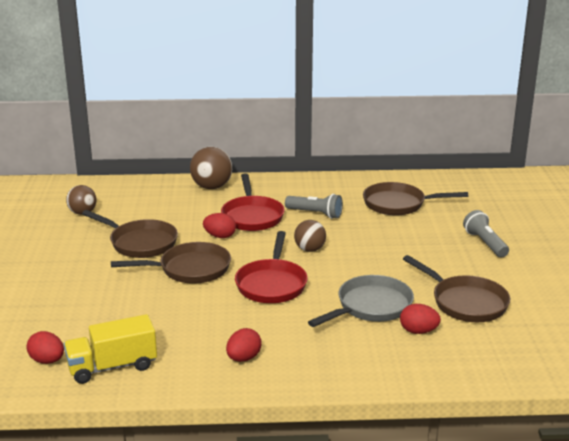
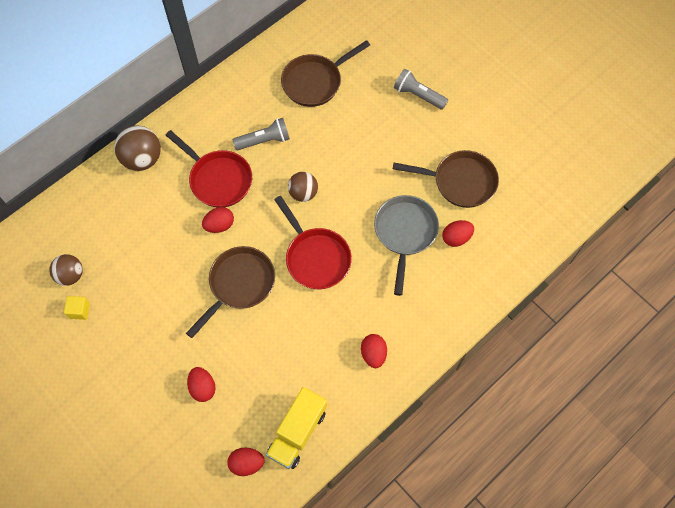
camera: 40 degrees left, 40 degrees up
(62, 229) = (79, 310): none -> yellow cube
(81, 304) = (203, 387): none -> red egg
(140, 243) = (165, 280): brown pan -> none

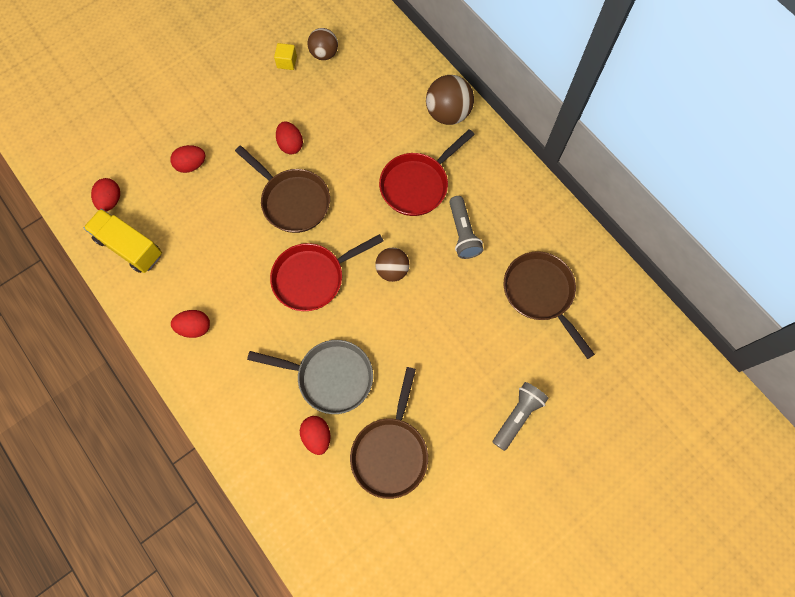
camera: 95 degrees right, 5 degrees up
(219, 225) = (362, 184): red egg -> red egg (290, 144)

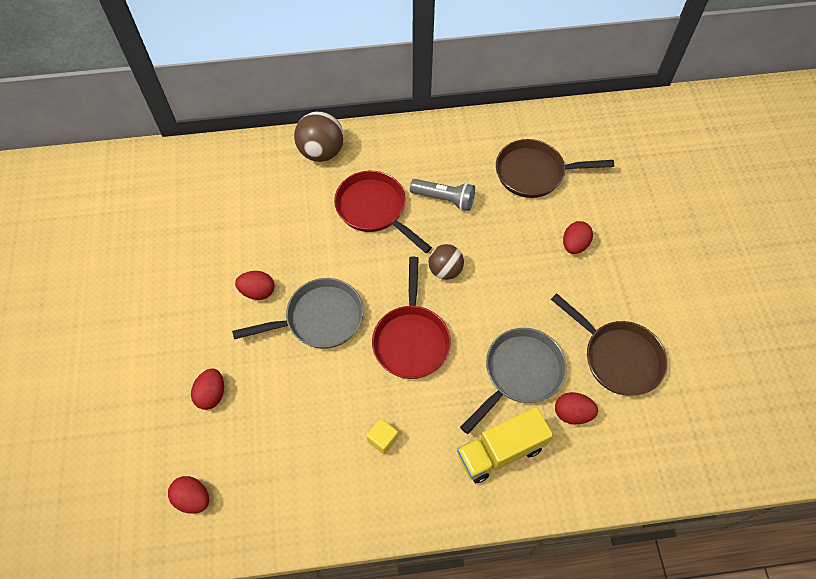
camera: 60 degrees left, 10 degrees down
(130, 247) = (263, 503): yellow truck -> yellow truck (500, 451)
(195, 327) = (397, 476): red egg -> red egg (574, 245)
(287, 62) = (165, 251): yellow cube -> yellow cube (382, 439)
(292, 201) = (319, 319): brown pan -> grey pan
(324, 54) = (182, 216): brown ball -> none
(417, 184) = (374, 209): red pan -> red pan turned 150 degrees clockwise
(517, 416) = (633, 244): grey flashlight -> none

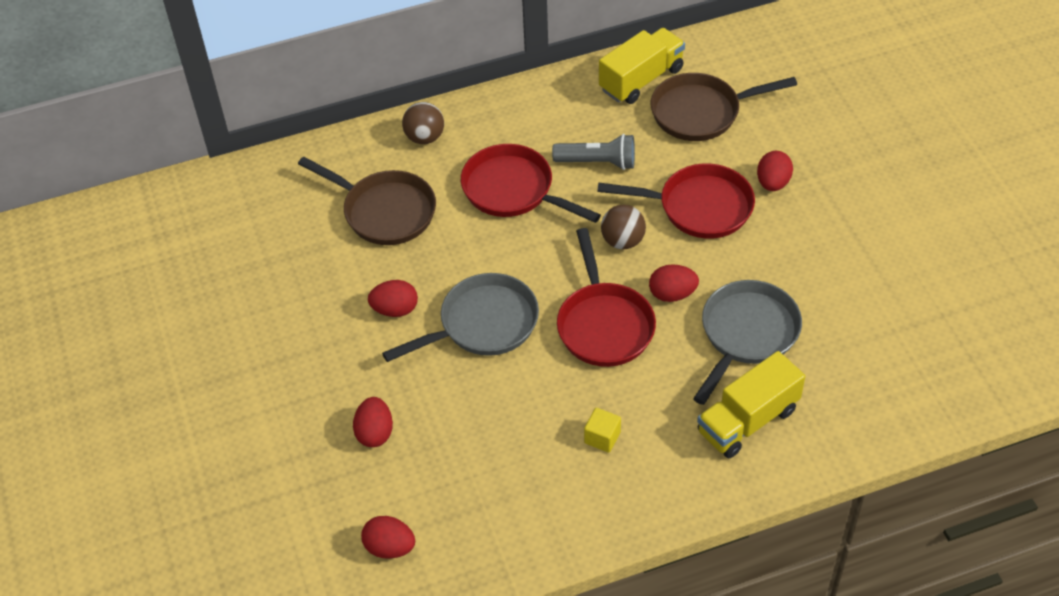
camera: 10 degrees left, 10 degrees down
(321, 152) = (425, 137): brown ball -> brown ball, size x0.66
(496, 136) = (641, 79): none -> yellow truck
(511, 254) = (699, 207): none -> red pan
(572, 413) = (821, 364): red egg -> red egg (672, 294)
(617, 357) = (858, 294): brown pan -> brown pan (384, 211)

